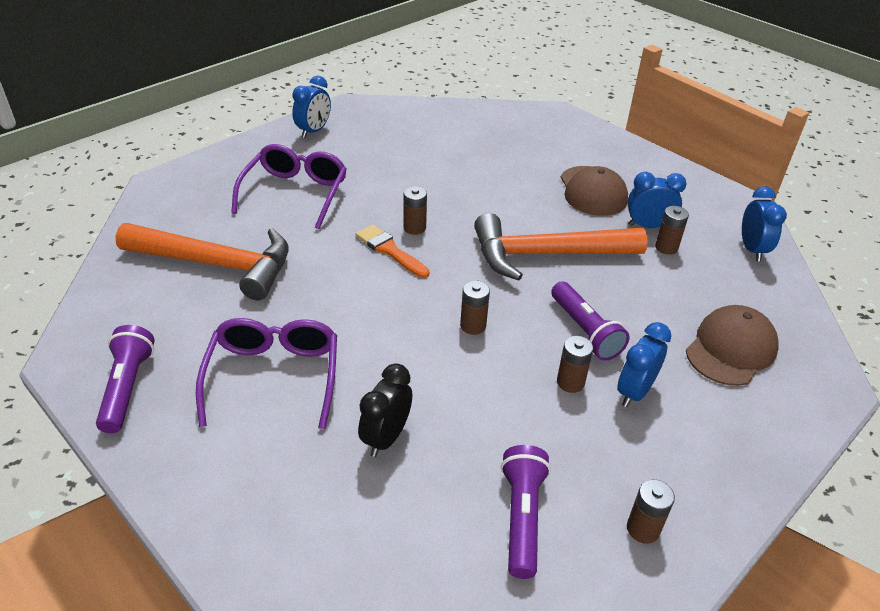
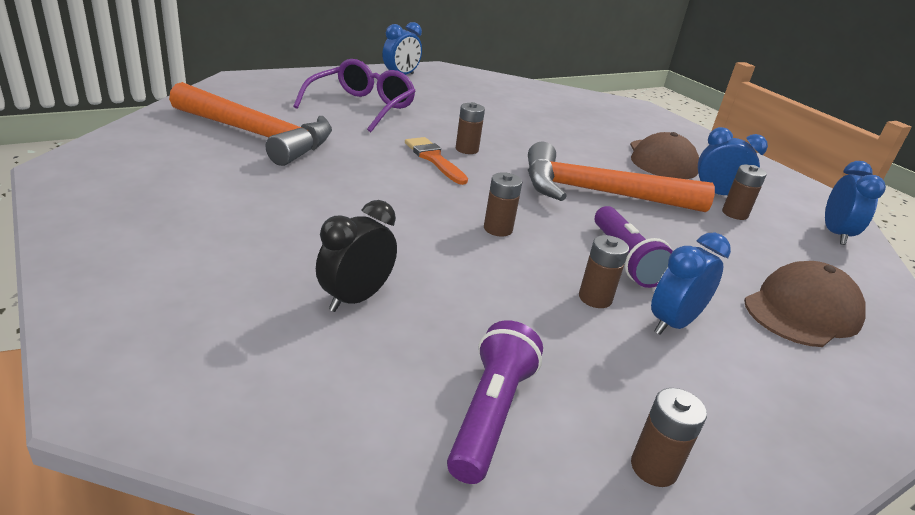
camera: 10 degrees right, 10 degrees down
(127, 387) = (105, 199): purple flashlight -> none
(274, 376) = (261, 222): purple glasses -> none

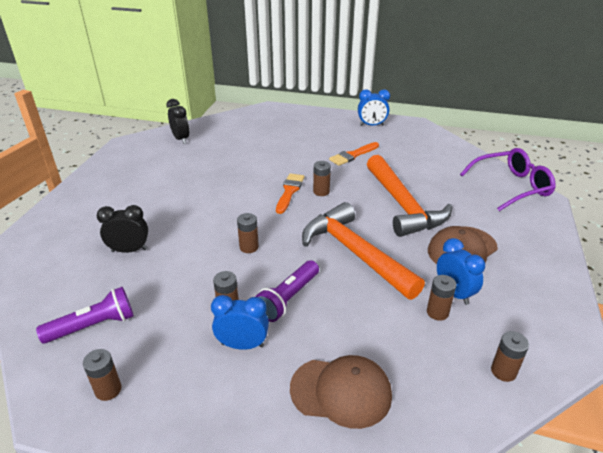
camera: 50 degrees right, 5 degrees up
(166, 139) = (181, 139): none -> black clock
(257, 135) = (222, 148): orange hammer -> orange hammer (402, 205)
(362, 107) = (306, 143): purple glasses -> purple glasses (511, 186)
(434, 107) = (353, 155): none -> orange brush
(835, 234) = (503, 371): blue clock -> brown battery

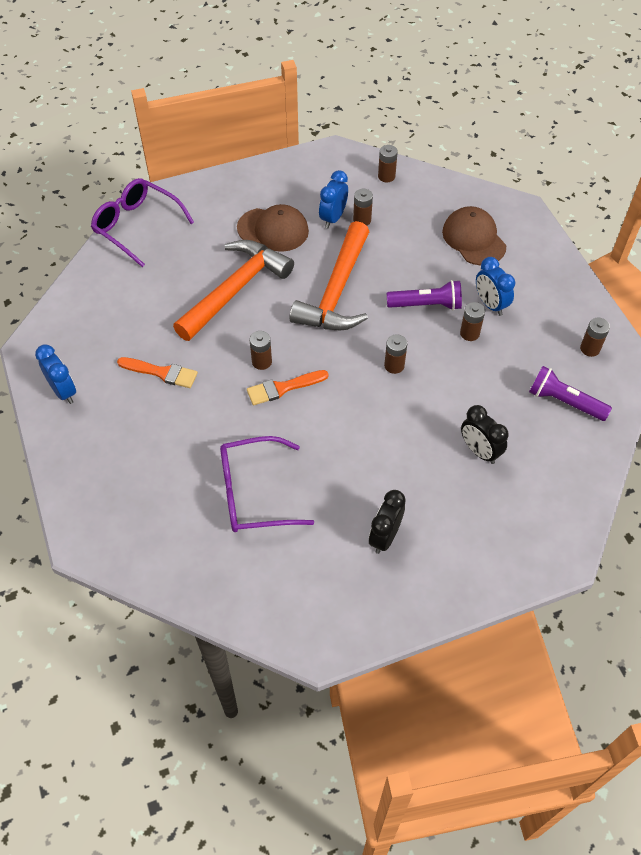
camera: 125 degrees left, 20 degrees up
(181, 139) = (254, 584): black clock -> black clock (384, 536)
(230, 156) = (253, 493): none -> purple glasses

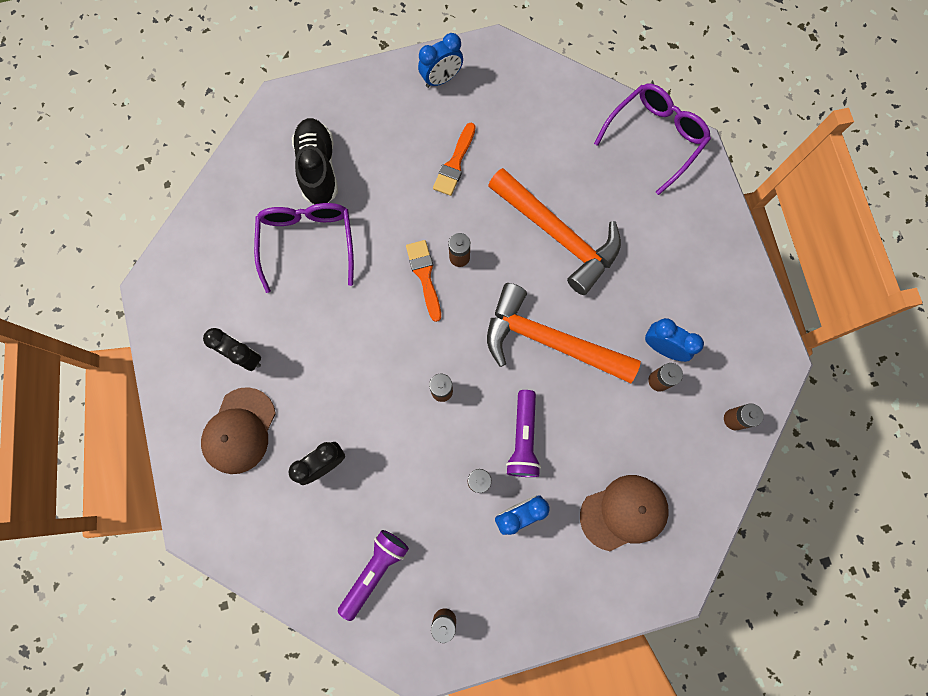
camera: 95 degrees right, 20 degrees up
(167, 494) = (318, 168): none -> black shoe
(273, 230) = (646, 279): brown cap -> brown cap (239, 431)

